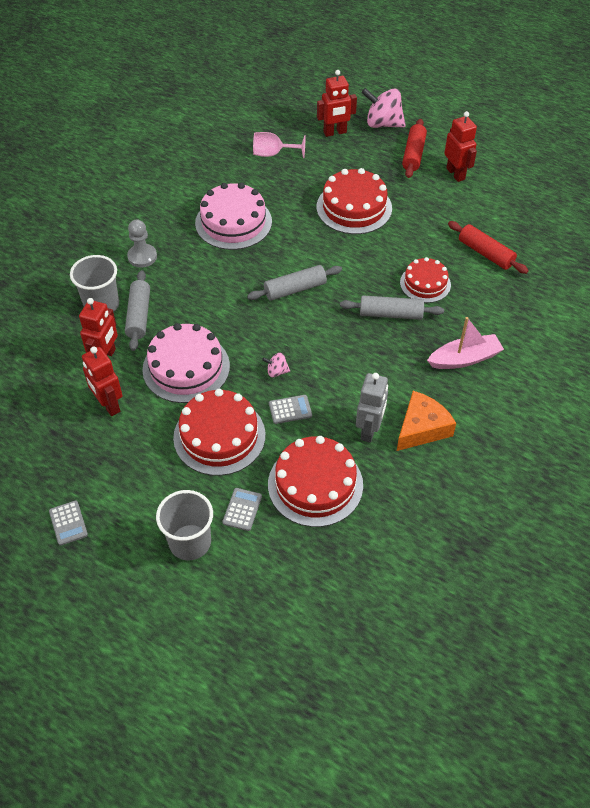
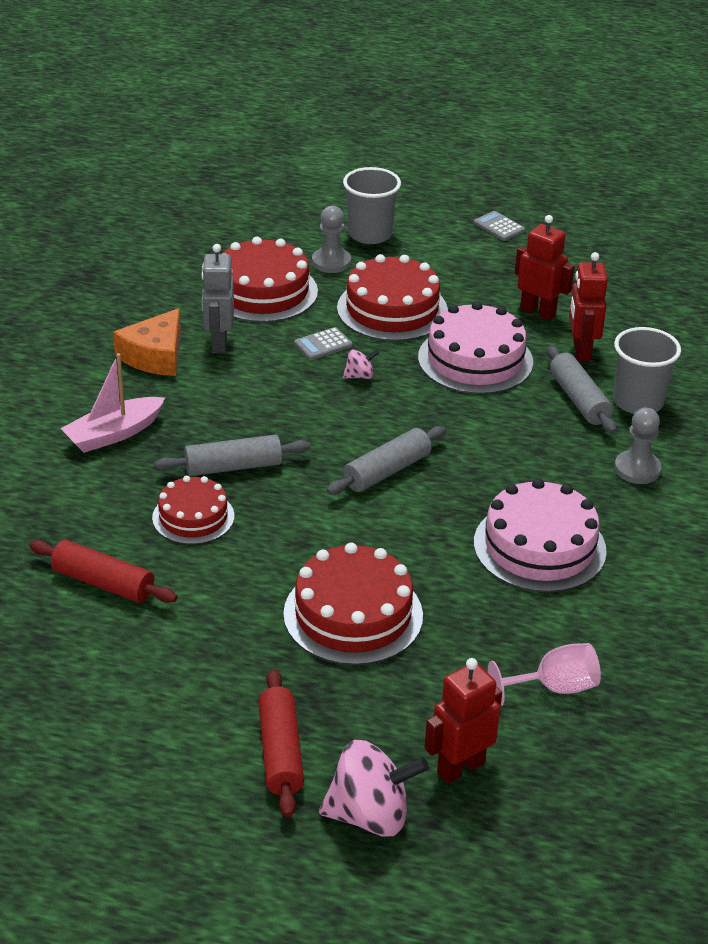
camera: 160 degrees right, 15 degrees down
(242, 509) = (331, 262): grey calculator -> grey pawn
(456, 174) = (184, 726): red robot -> none

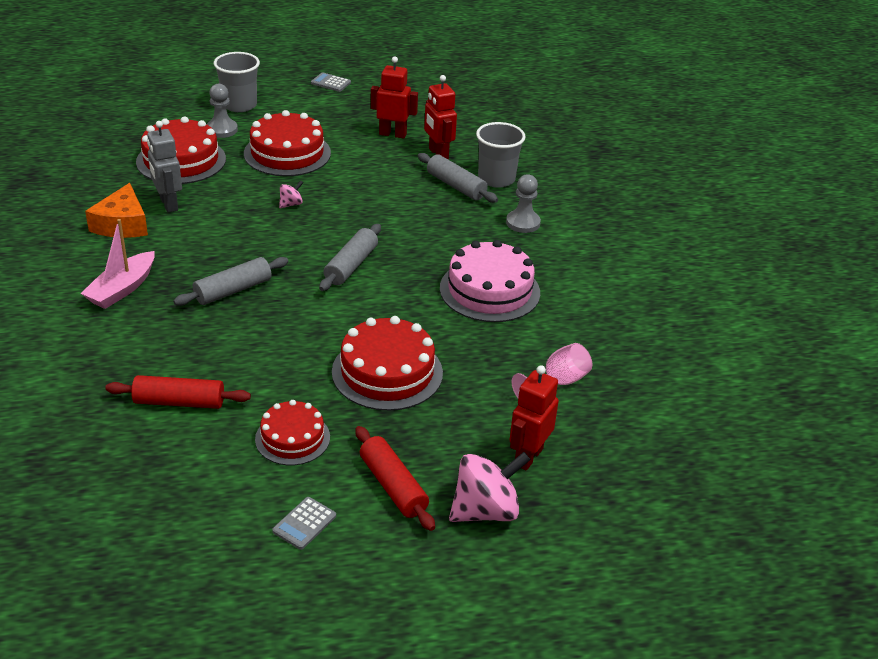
camera: 25 degrees left, 0 degrees up
(193, 517) = (223, 334): red cake -> red cake (292, 438)
(323, 344) = (250, 188): grey calculator -> grey calculator (304, 523)
(475, 360) = (368, 175): pink cake -> none

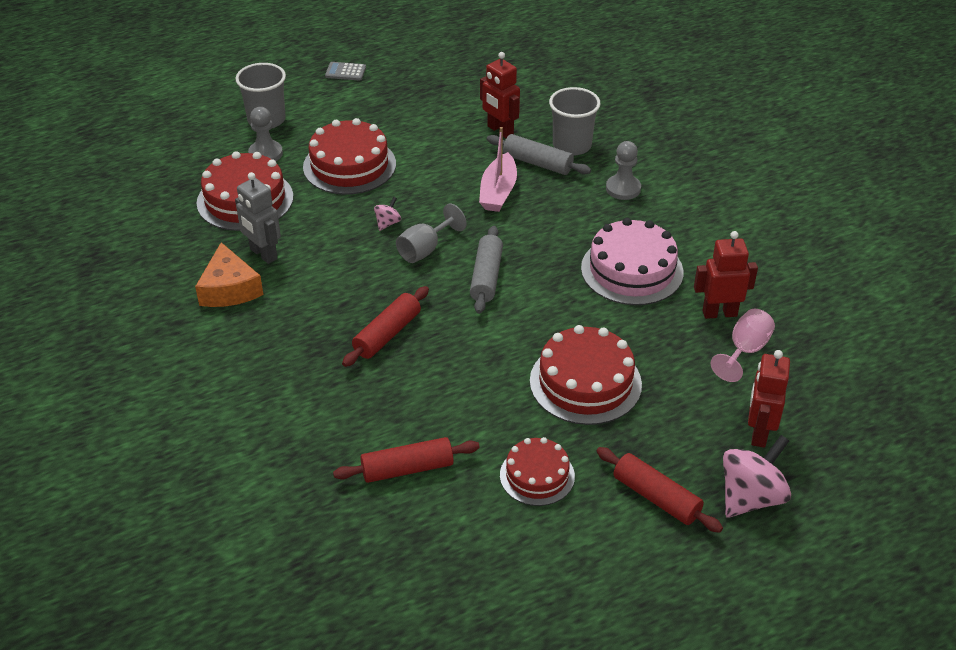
camera: 15 degrees left, 5 degrees up
(122, 289) = (275, 362): pink boat -> pink boat (498, 192)
(233, 290) = (387, 334): grey rolling pin -> red rolling pin
(304, 523) = (598, 558): grey calculator -> none
(310, 232) = (425, 249): none -> grey goblet
(393, 134) = (443, 118): red robot -> red robot (719, 313)

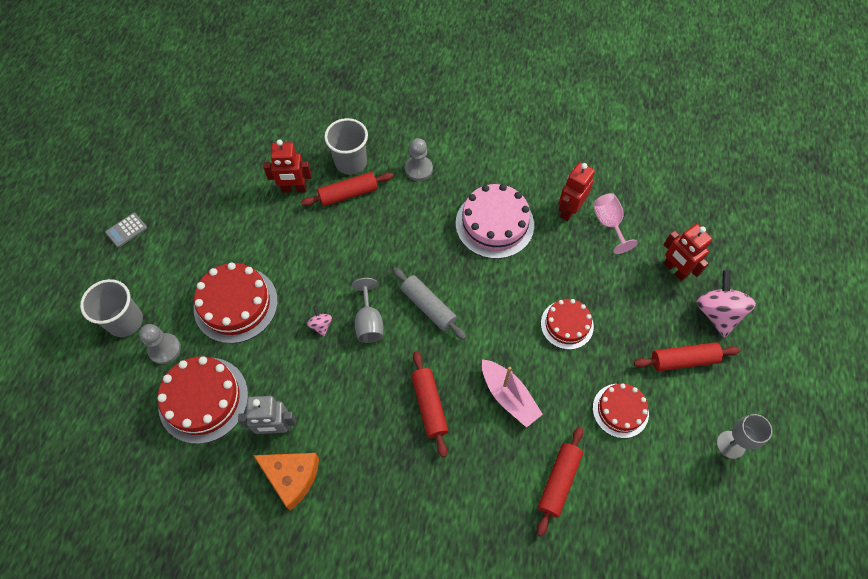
camera: 50 degrees left, 20 degrees up
(498, 192) = (354, 237): pink boat -> pink boat (508, 396)
(537, 163) = (348, 194): grey rolling pin -> red rolling pin
(585, 382) = (567, 324): red cake -> red cake, size x0.63
(601, 592) = (730, 444): none -> grey goblet

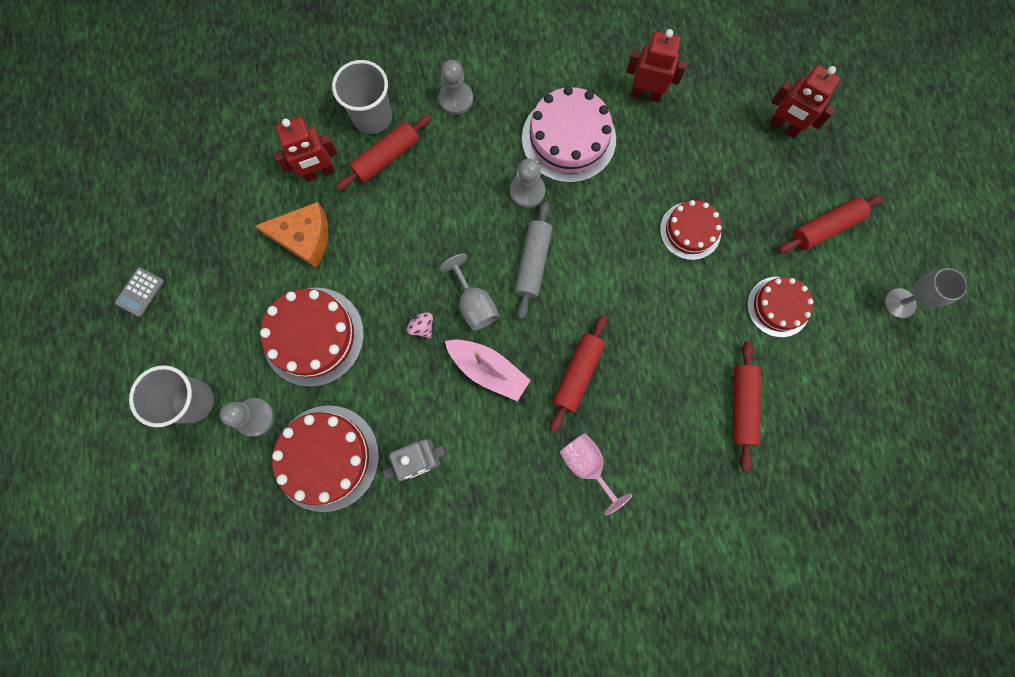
camera: 20 degrees left, 15 degrees up
(291, 477) = (461, 505): orange cheese -> orange cheese (304, 238)
(428, 307) = (532, 263): grey rolling pin -> grey rolling pin turned 75 degrees clockwise
(429, 405) = (577, 374): red rolling pin -> red rolling pin turned 60 degrees clockwise
(446, 252) = (527, 191): none -> grey pawn
(508, 396) = (657, 333): pink boat -> pink boat (488, 370)
(569, 210) = (645, 94): red robot -> red robot turned 90 degrees clockwise
(609, 224) = (694, 96): pink goblet -> pink goblet (587, 465)
(717, 313) = (843, 162): pink spinning top -> none

